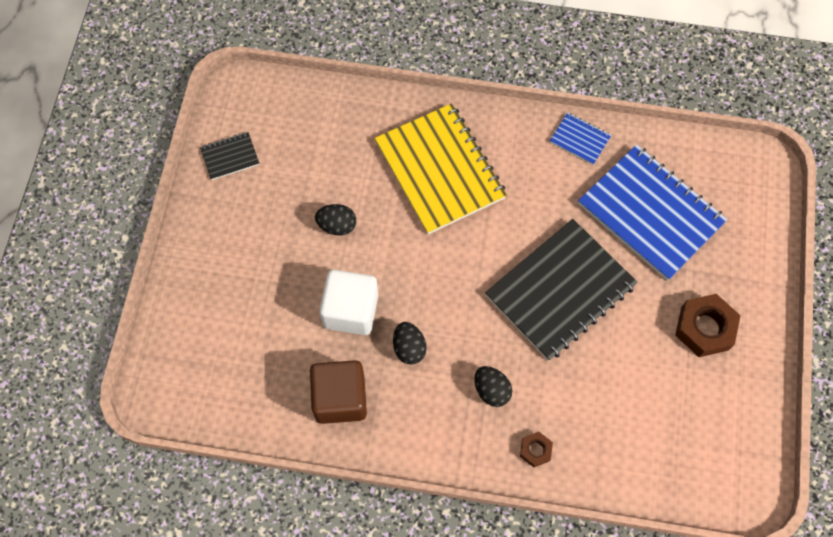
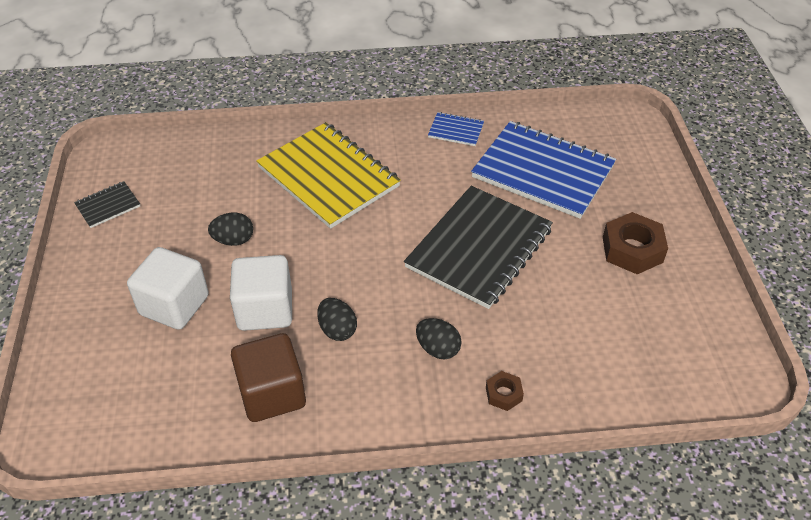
camera: 15 degrees left, 20 degrees down
(273, 285) = (174, 305): none -> white cube

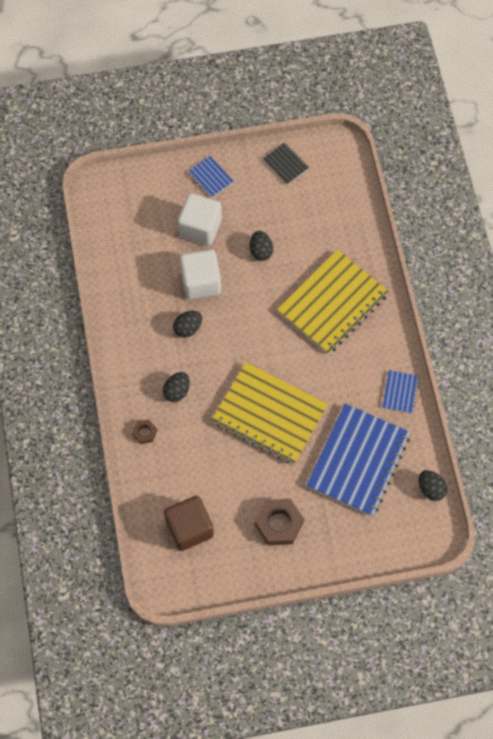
camera: 85 degrees right, 20 degrees up
(94, 288) = (210, 177): none -> blue notebook
(272, 393) = (136, 297): brown cube -> brown cube (189, 528)
(479, 248) = (269, 414): black notebook -> yellow notebook
(575, 118) = (430, 489): none -> black egg

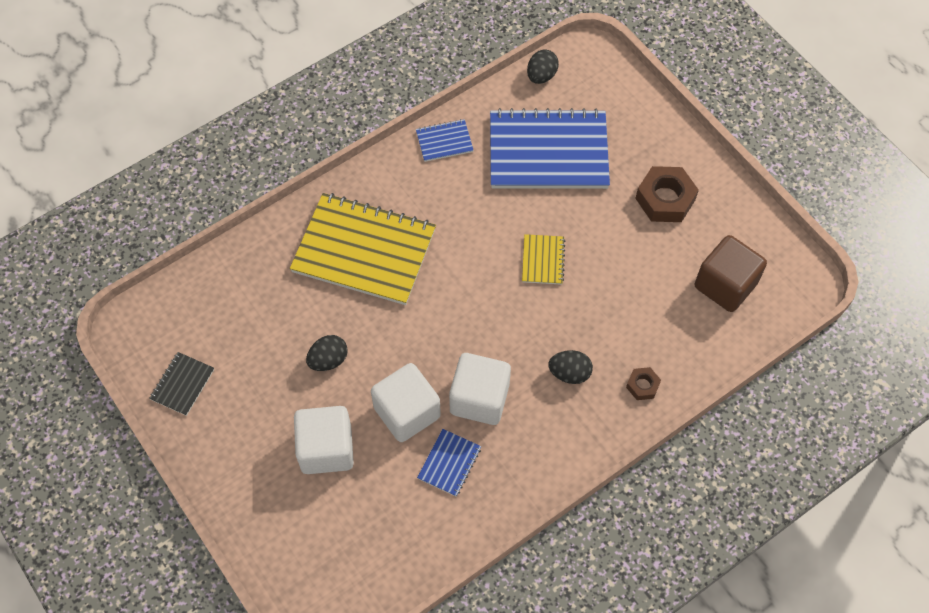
camera: 115 degrees left, 5 degrees down
(188, 328) = (479, 399): black egg -> white cube
(210, 177) = (242, 471): blue notebook -> blue notebook (449, 463)
(269, 414) = (543, 260): yellow notebook -> yellow notebook, size x0.44

